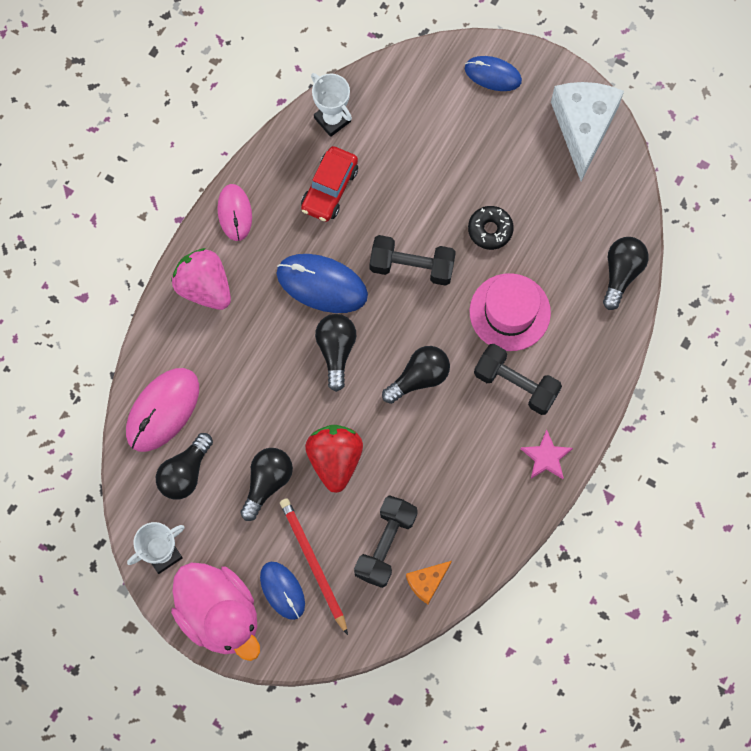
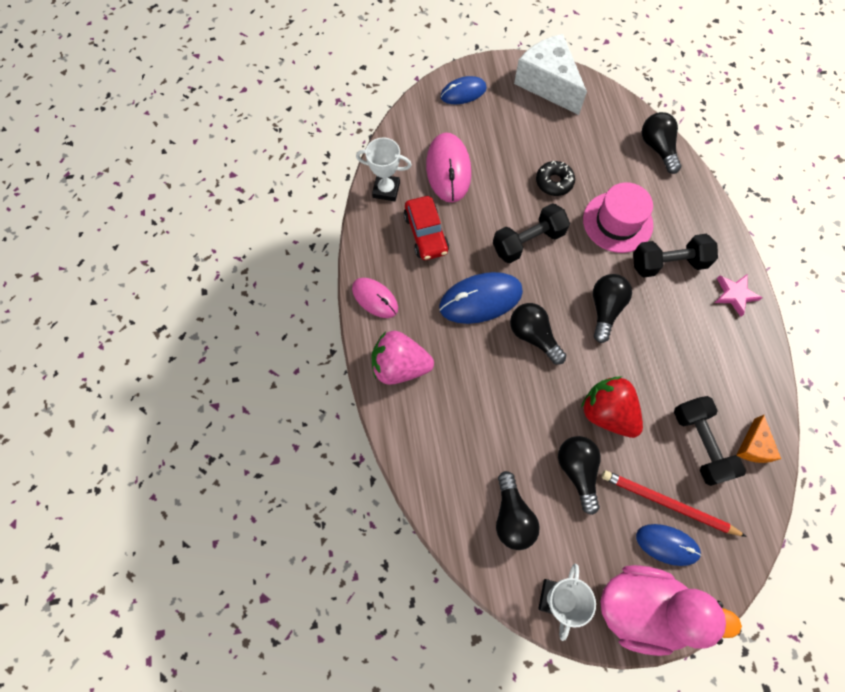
camera: 40 degrees left, 5 degrees down
(163, 410) = (451, 482): pink mouse -> pink mouse (448, 169)

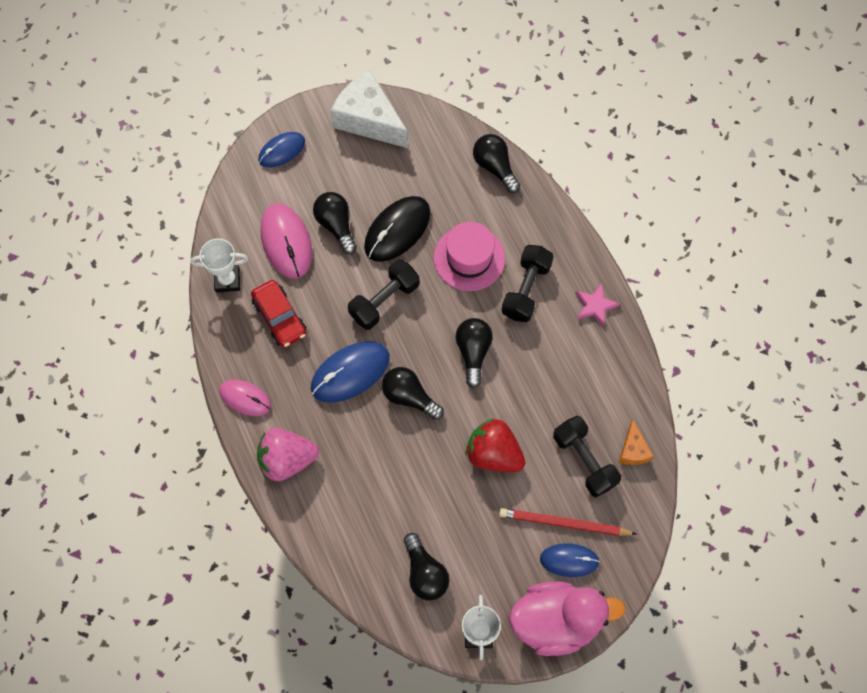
camera: 15 degrees left, 0 degrees up
(554, 182) = (397, 230): black donut -> black mouse
(577, 471) = (476, 515): black light bulb -> black light bulb (336, 225)
(668, 263) = (526, 290): black dumbbell -> black dumbbell turned 45 degrees counterclockwise

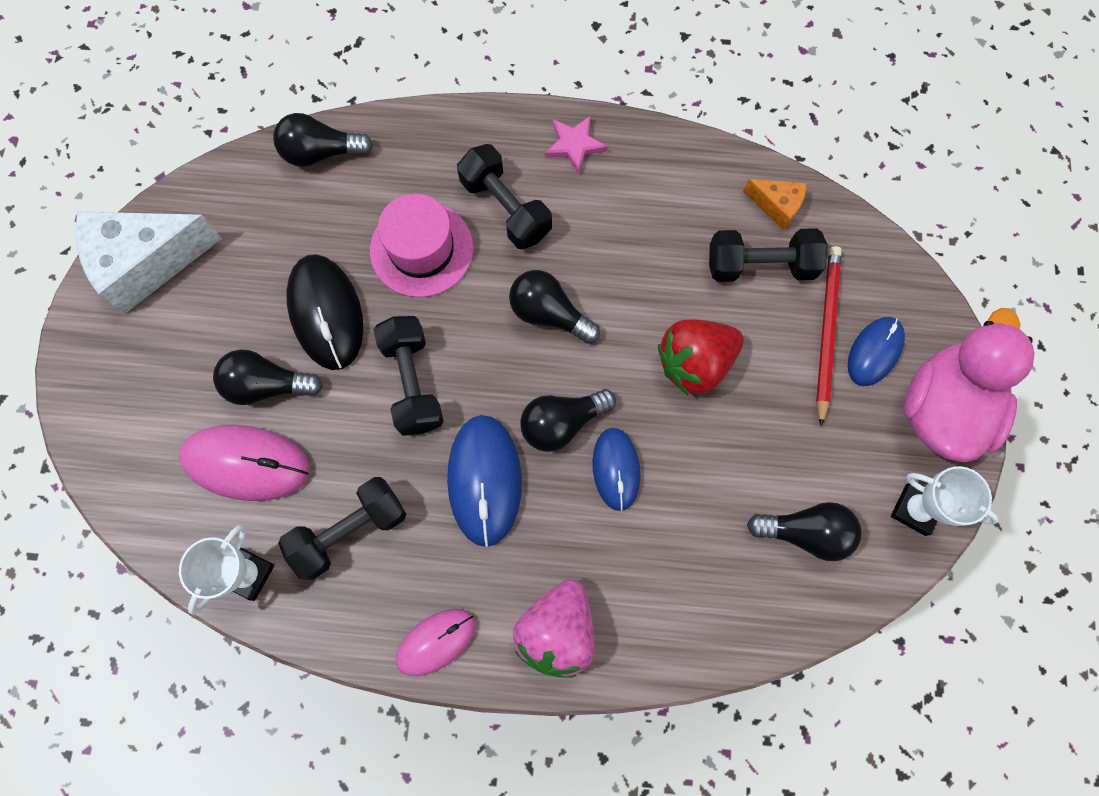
camera: 60 degrees left, 5 degrees up
(280, 318) = (349, 531): red car -> black dumbbell
(282, 151) = (109, 397): blue mouse -> blue mouse (616, 469)
(564, 523) = (826, 332): red pencil -> red pencil turned 150 degrees clockwise

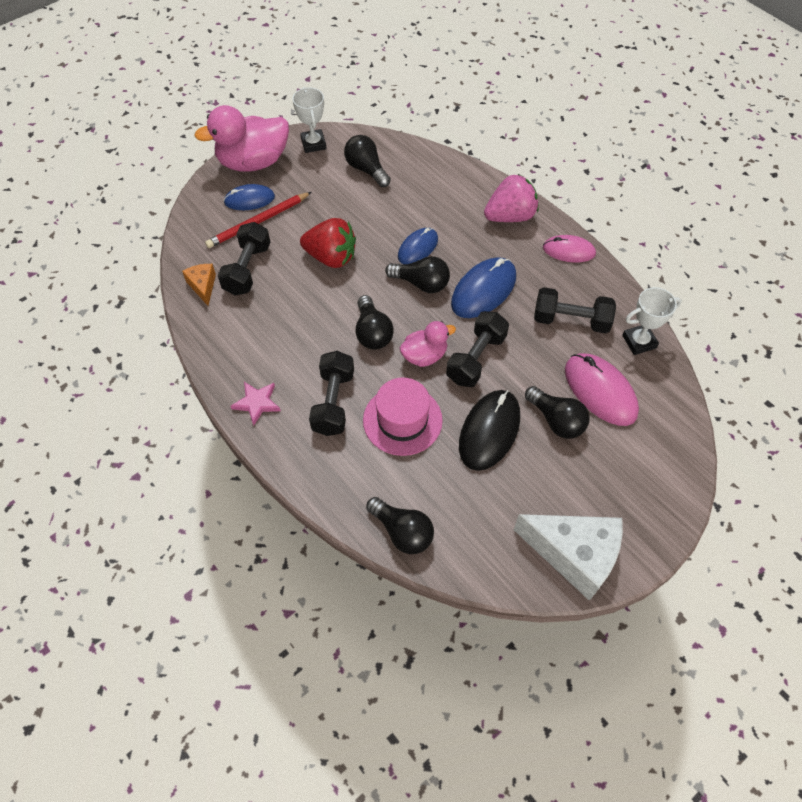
camera: 135 degrees left, 15 degrees down
(469, 337) = (424, 355): none -> pink duck
(760, 265) = (247, 269): black dumbbell -> black dumbbell turned 60 degrees clockwise

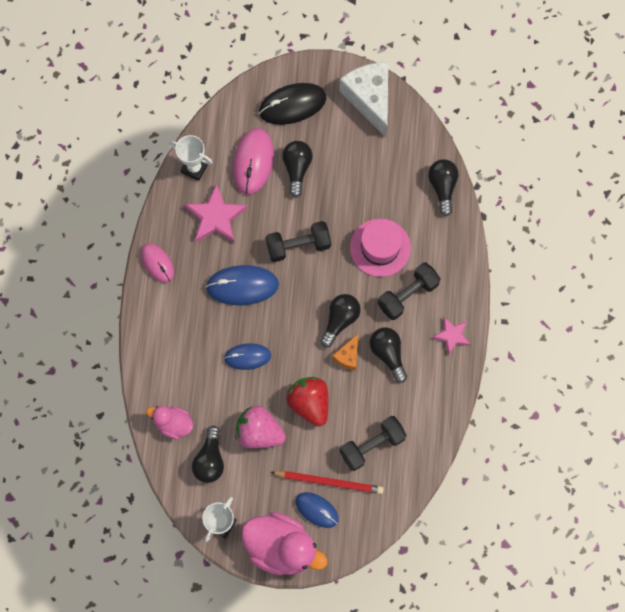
camera: 135 degrees left, 15 degrees up
(203, 286) = (412, 458): orange cheese -> orange cheese (348, 356)
(421, 283) = (274, 327): black light bulb -> black light bulb (388, 354)
(424, 355) = (325, 275): pink duck -> pink duck (173, 424)
(489, 431) = (340, 197): black mouse -> black mouse (292, 105)
(510, 216) = (161, 324): pink strawberry -> pink strawberry (259, 432)
(571, 320) = (215, 217): black dumbbell -> pink star

